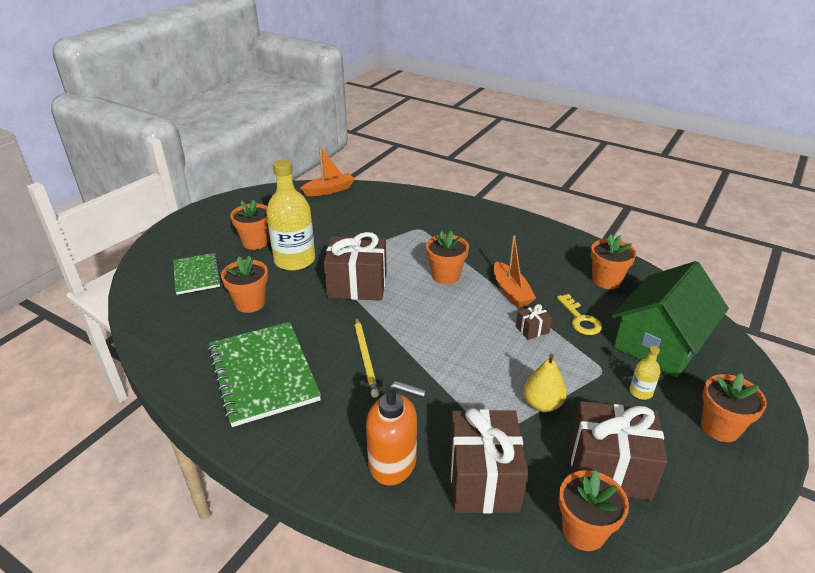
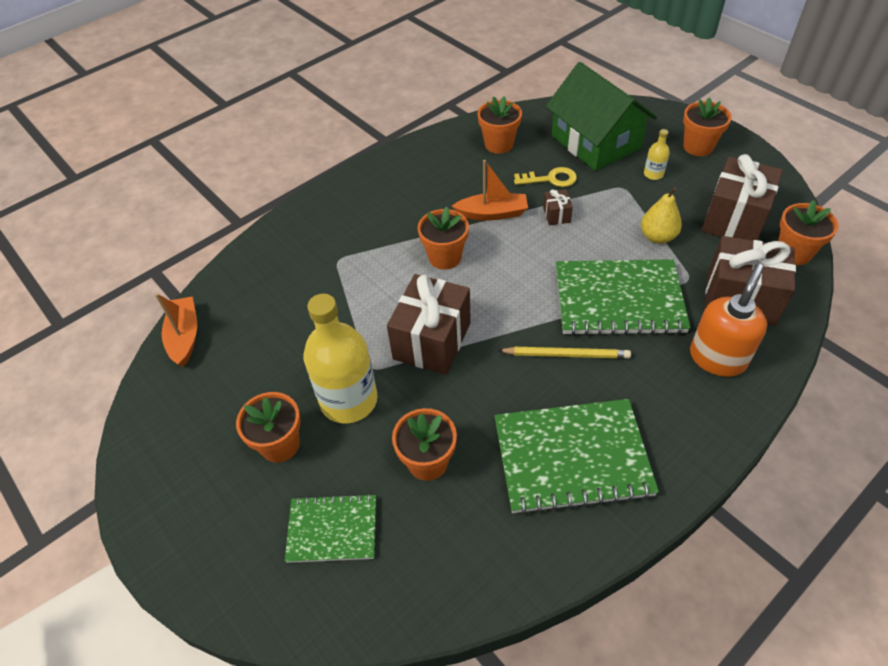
camera: 70 degrees left, 15 degrees up
(441, 384) = (618, 300): none -> green notebook

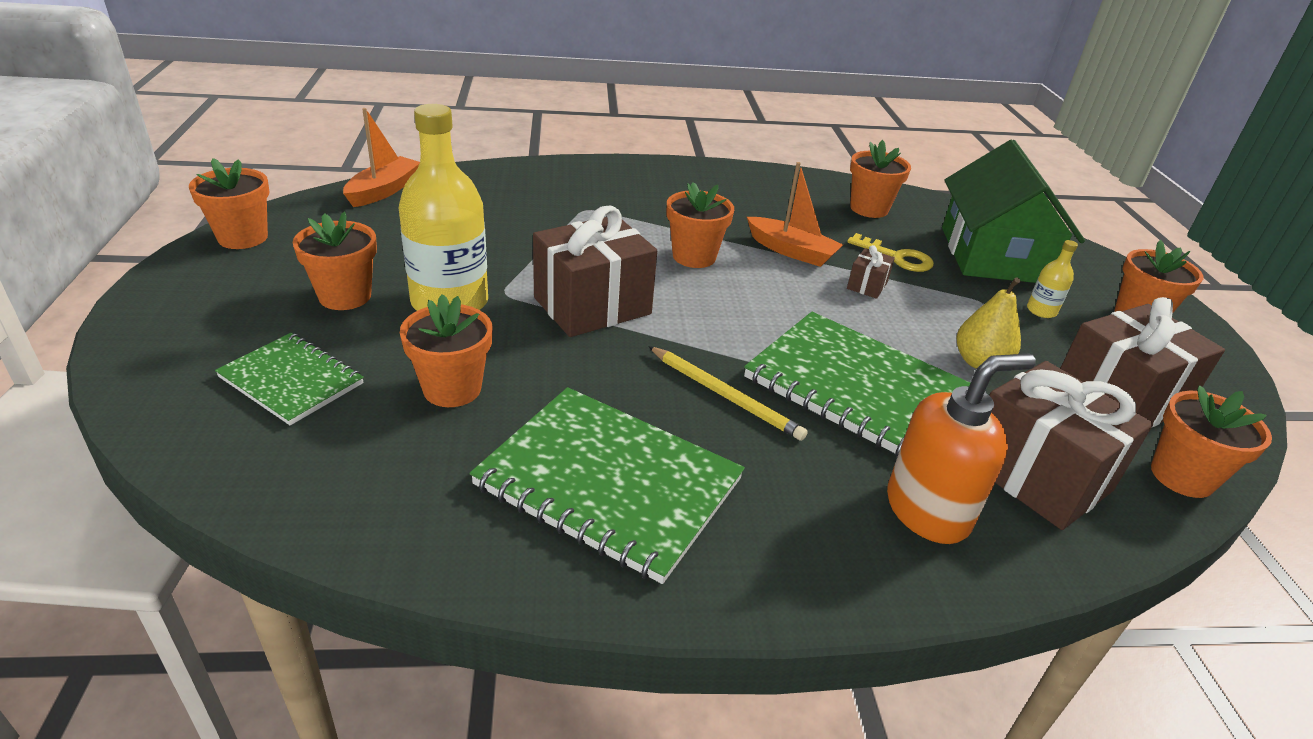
camera: 30 degrees right, 15 degrees down
(144, 449) = (243, 237): none -> orange flower pot

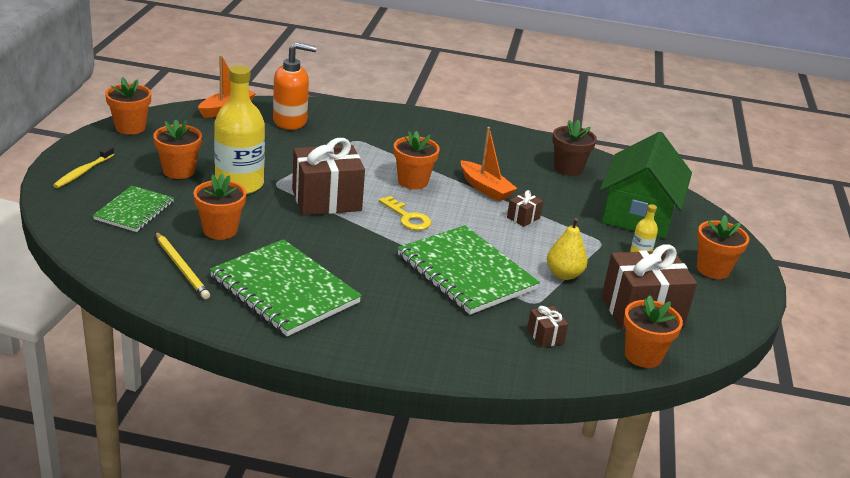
camera: 15 degrees right, 5 degrees down
(180, 325) = (83, 172): none -> yellow toothbrush
(292, 380) = (134, 211): green notebook -> green notebook turned 60 degrees clockwise
(724, 395) = (379, 262): yellow pencil -> yellow pencil (181, 267)
(869, 209) = (568, 169): orange flower pot -> brown flower pot
(897, 257) = (561, 204): yellow key -> yellow key (407, 217)
(928, 511) = (460, 338): orange soap dispenser -> orange soap dispenser (290, 121)
(1036, 475) = (545, 336): brown gift -> brown gift, size x0.44

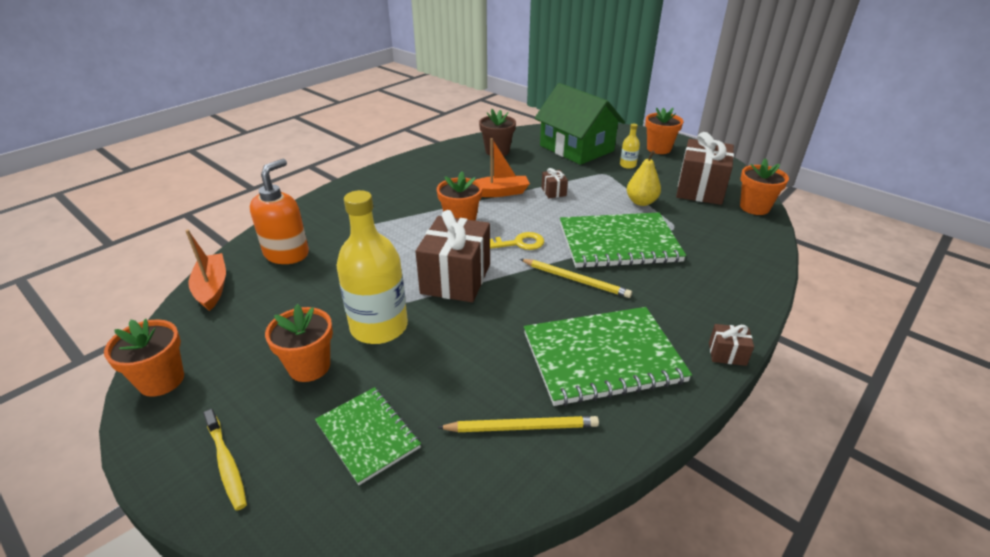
camera: 55 degrees left, 5 degrees up
(220, 230) = (462, 370): orange flower pot -> none
(380, 258) = (575, 280): none -> yellow pencil
(545, 336) = (721, 237): brown gift -> brown gift (727, 354)

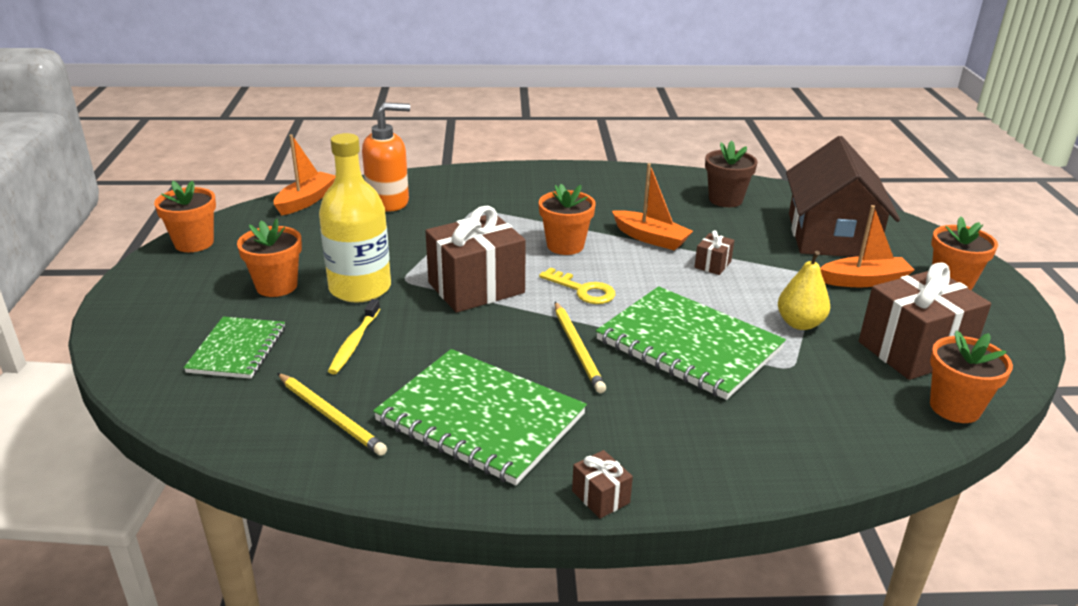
camera: 45 degrees right, 5 degrees down
(226, 463) = (150, 311): yellow toothbrush -> yellow toothbrush (354, 343)
(576, 148) = (831, 235): green house -> brown house
(627, 165) = (864, 281): yellow bottle -> orange boat

